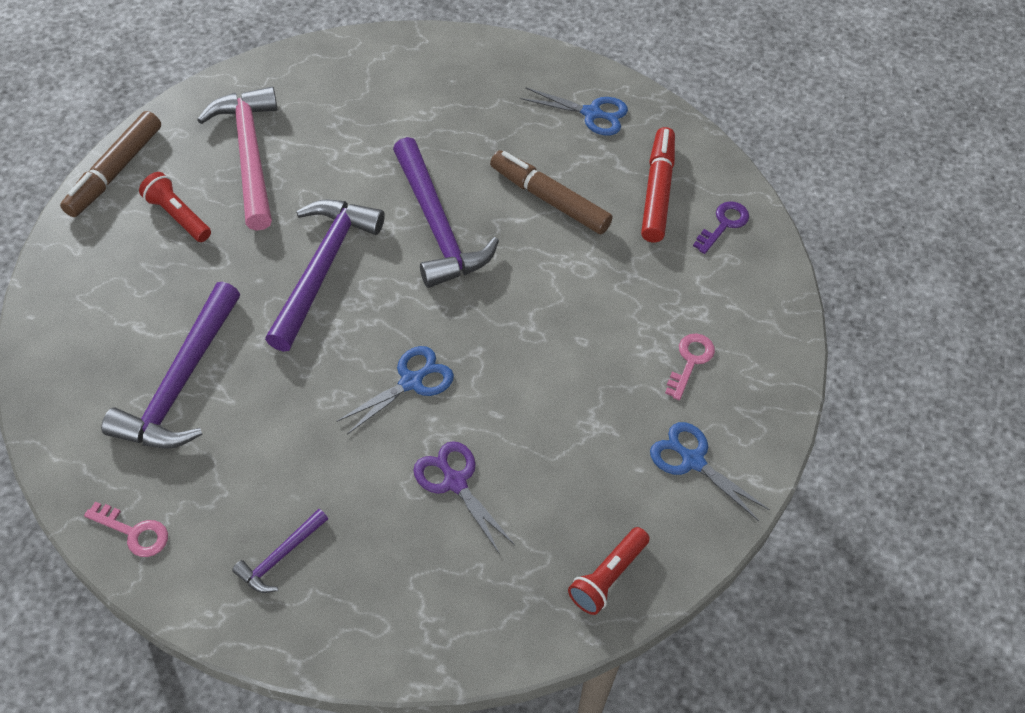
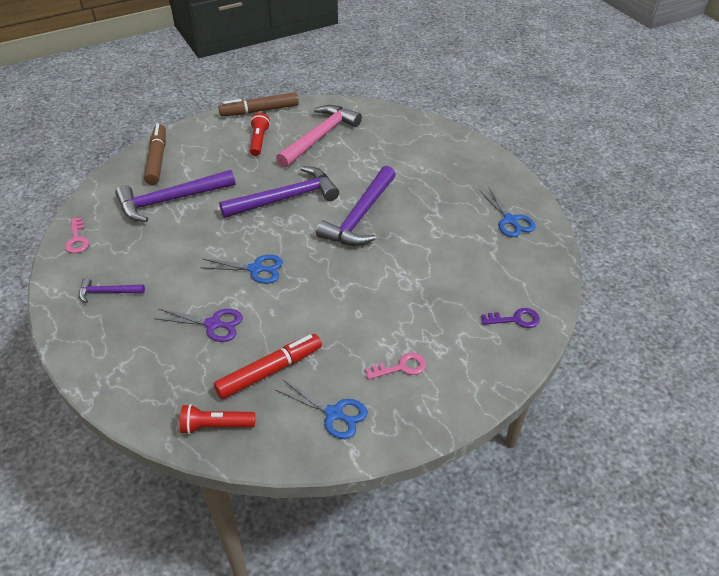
camera: 50 degrees right, 10 degrees down
(455, 482) = (213, 324): purple scissors -> purple scissors turned 90 degrees clockwise
(549, 199) = (432, 242): brown marker -> brown marker (157, 159)
(657, 191) = (497, 278): red marker -> red marker (269, 371)
(693, 461) = (334, 413): blue scissors -> blue scissors turned 120 degrees clockwise

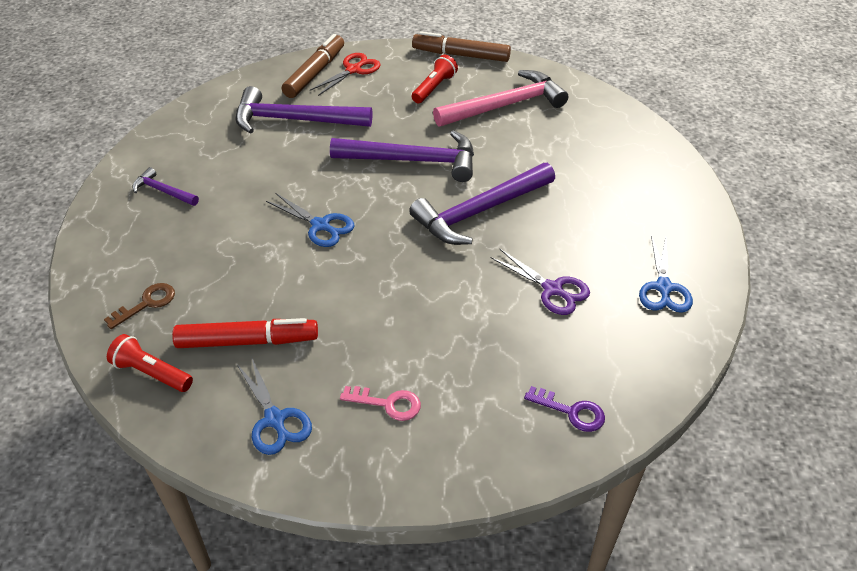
camera: 30 degrees right, 0 degrees up
(77, 239) = (178, 127): pink key -> none
(168, 379) = (147, 303): none -> brown key
(186, 147) = (353, 70): none -> red scissors
(213, 324) = (232, 266): purple scissors -> purple scissors (552, 289)

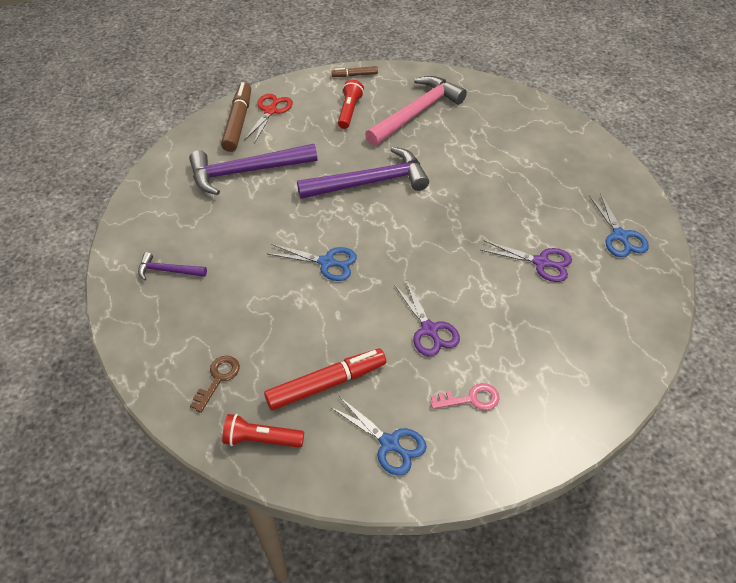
camera: 20 degrees left, 5 degrees up
(386, 321) = (429, 329): none -> purple scissors
(461, 55) = (354, 75): brown marker -> brown marker, size x0.53
(479, 212) = (449, 212): purple hammer -> none
(571, 411) = (609, 358): purple key -> none

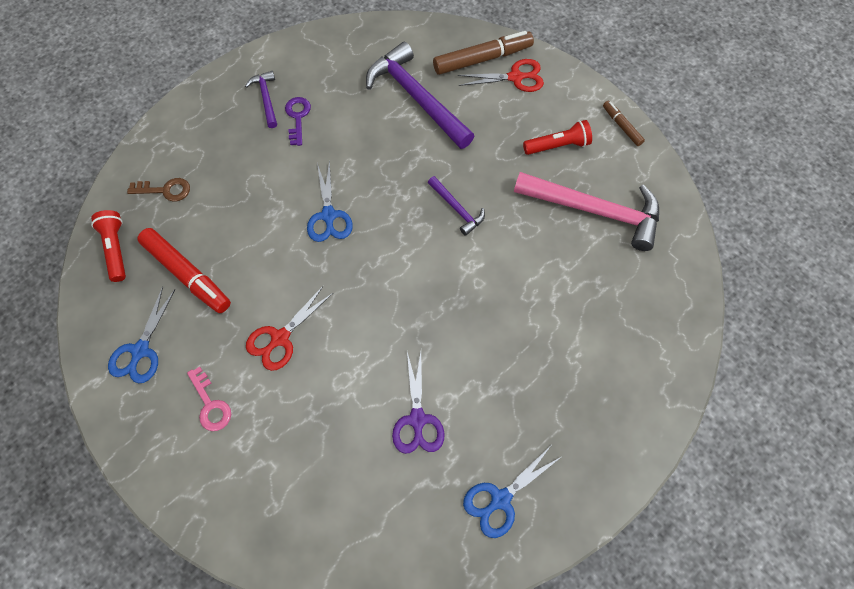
camera: 65 degrees right, 15 degrees up
(207, 254) = (297, 117): none -> purple key
(370, 182) = (457, 209): purple hammer -> purple hammer, size x0.49
(429, 329) = (280, 338): purple scissors -> red scissors

